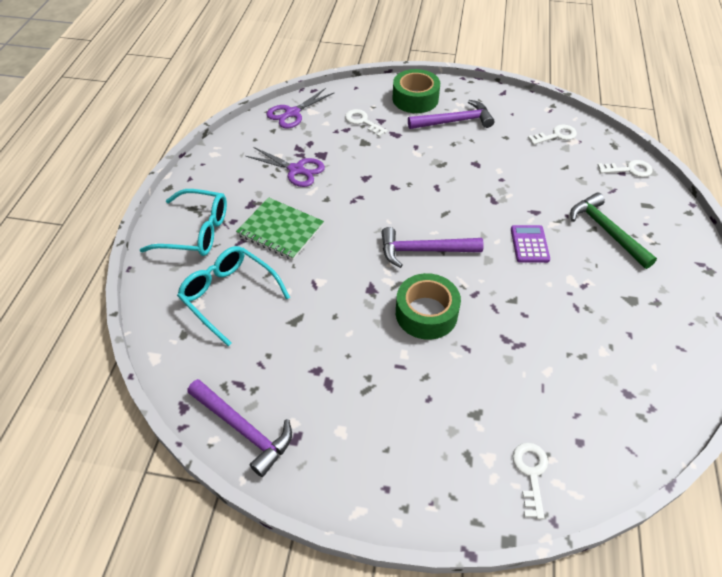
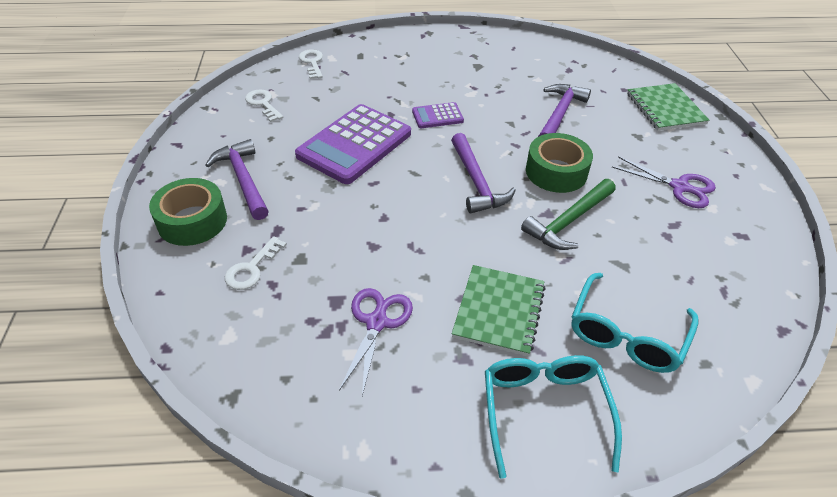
camera: 105 degrees left, 5 degrees down
(243, 429) = (764, 274): purple hammer -> purple hammer (560, 114)
(292, 113) = (235, 362): purple scissors -> purple scissors (679, 187)
(490, 182) = (354, 145): none -> purple calculator
(530, 473) = (665, 109): white key -> green notebook
(606, 231) = (402, 75): green hammer -> green hammer (568, 221)

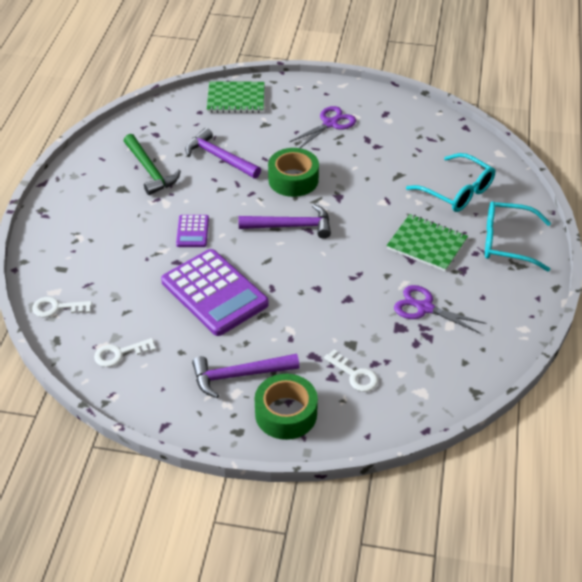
camera: 75 degrees left, 0 degrees up
(568, 221) = (350, 188): green hammer -> green hammer (150, 171)

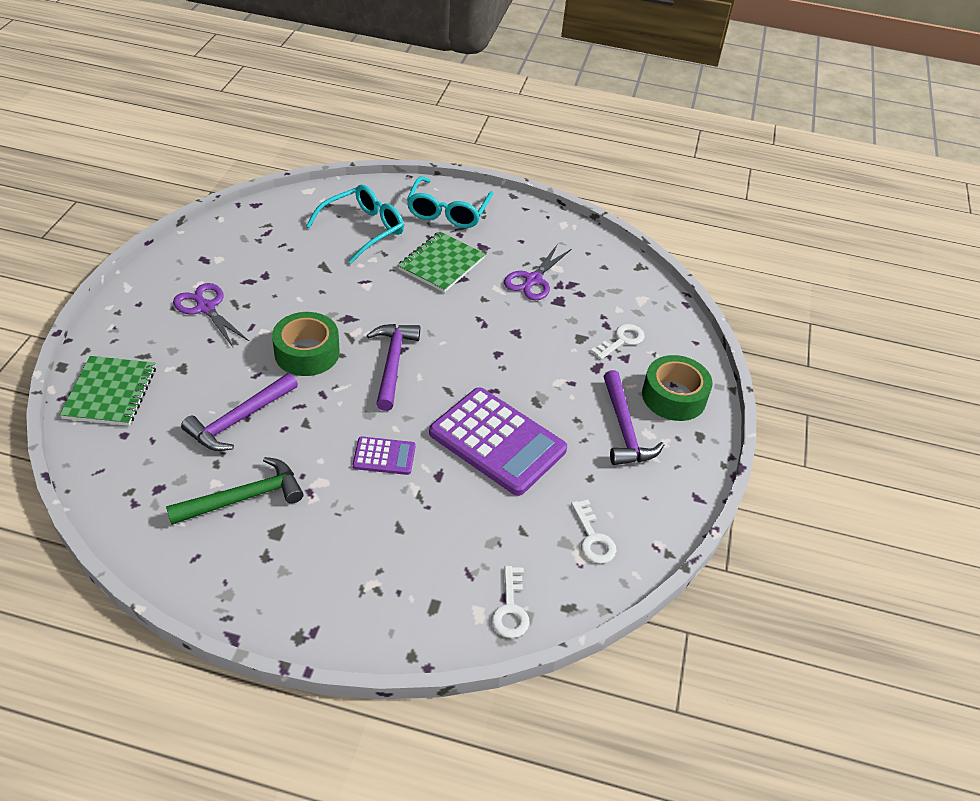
camera: 90 degrees left, 0 degrees up
(214, 293) = (497, 442): purple calculator -> purple calculator turned 75 degrees clockwise

